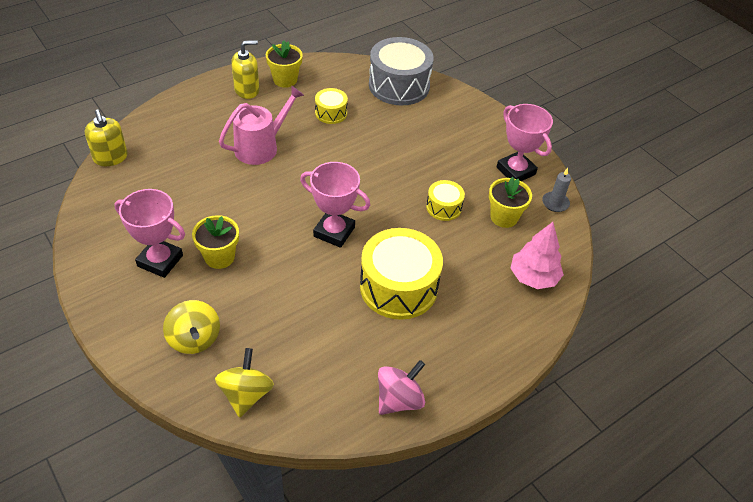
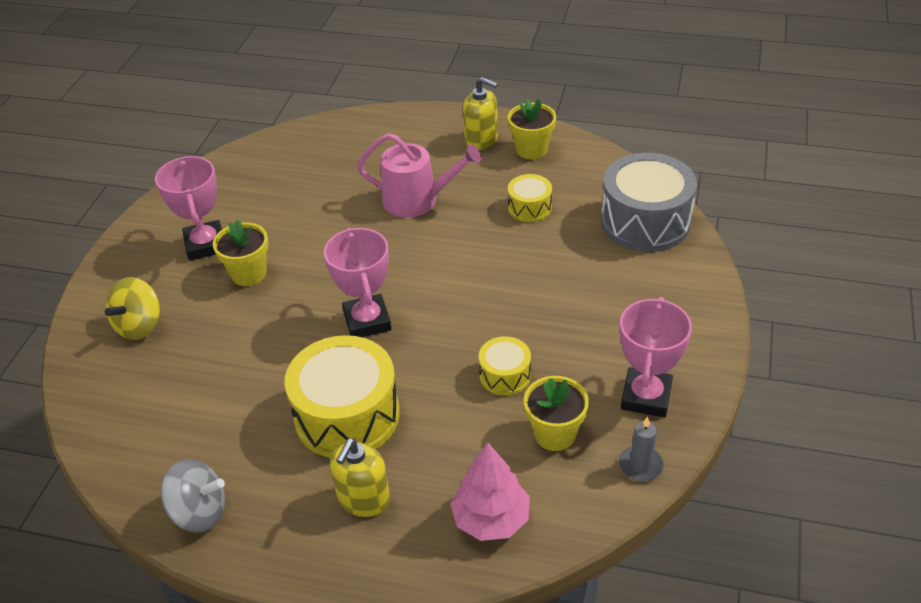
camera: 55 degrees right, 5 degrees down
(111, 157) = (290, 135): yellow soap dispenser -> yellow soap dispenser (363, 499)
(246, 394) = (108, 400): yellow spinning top -> none
(399, 399) = (199, 512): pink spinning top -> grey spinning top

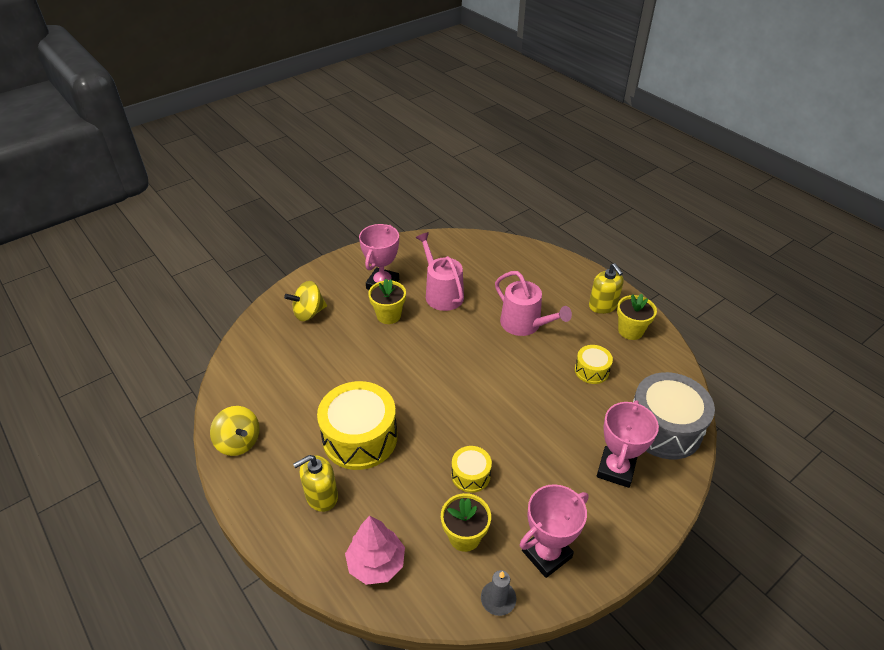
camera: 35 degrees right, 0 degrees up
(199, 512) = (239, 442): grey spinning top -> yellow spinning top
(290, 217) = (442, 293): none -> pink watering can
(367, 321) = (424, 385): pink trophy -> pink trophy (616, 469)

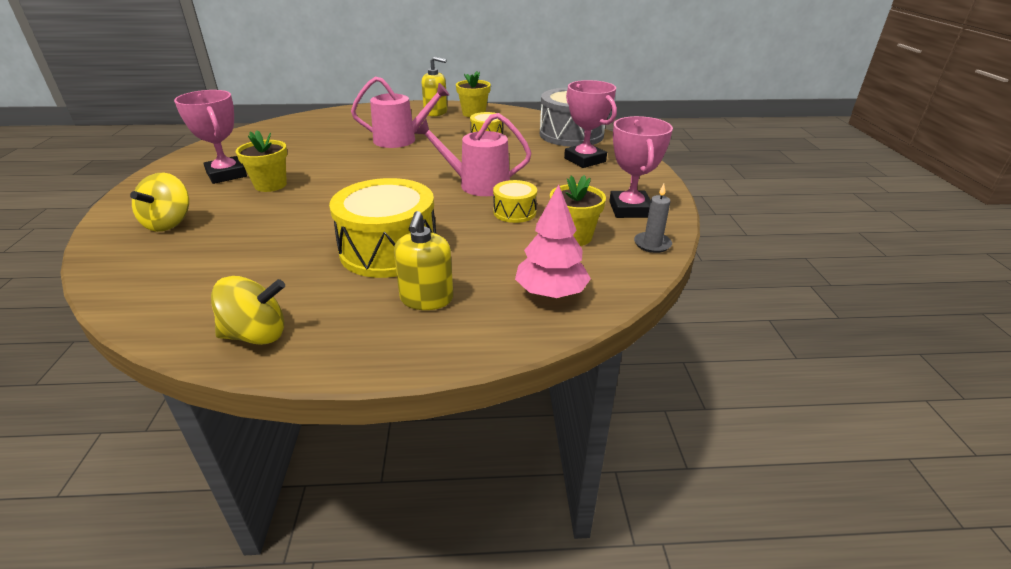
camera: 55 degrees left, 10 degrees down
(442, 293) = (299, 155): pink watering can -> pink watering can (478, 185)

